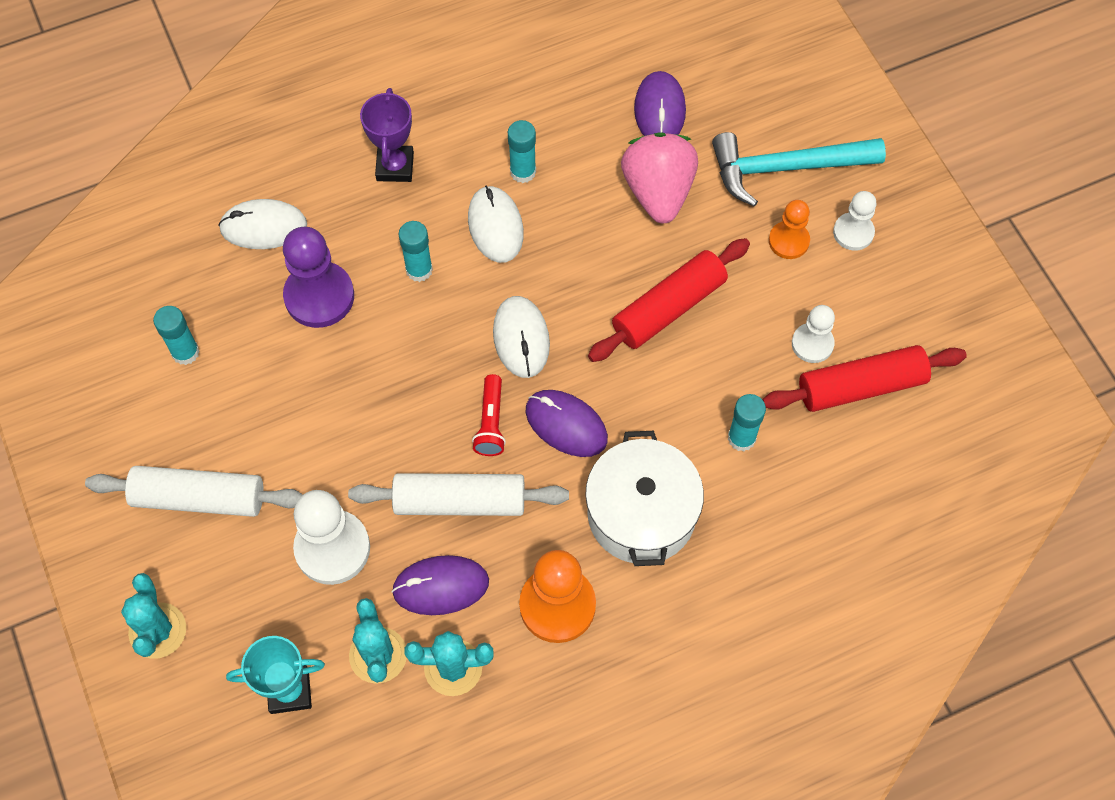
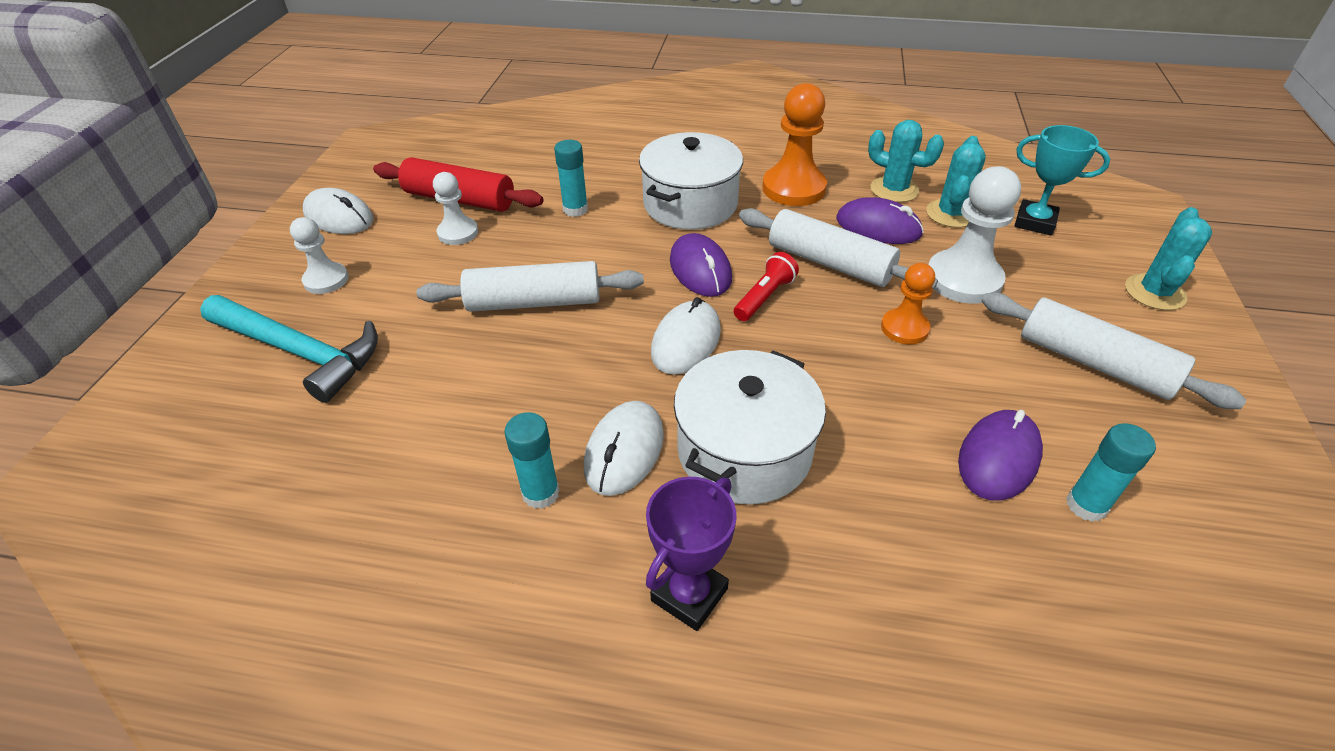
camera: 145 degrees left, 20 degrees down
(263, 227) = (924, 613): white mouse -> white mouse (339, 217)
(319, 296) = (882, 483): purple pawn -> none
(419, 270) = (744, 451): turquoise glue stick -> white pot
(658, 192) = (431, 394): pink strawberry -> none
(660, 110) = (326, 475): purple mouse -> purple mouse (998, 458)
(669, 308) = (534, 302): red rolling pin -> white rolling pin
(788, 241) = (380, 299): orange pawn -> orange pawn (904, 328)

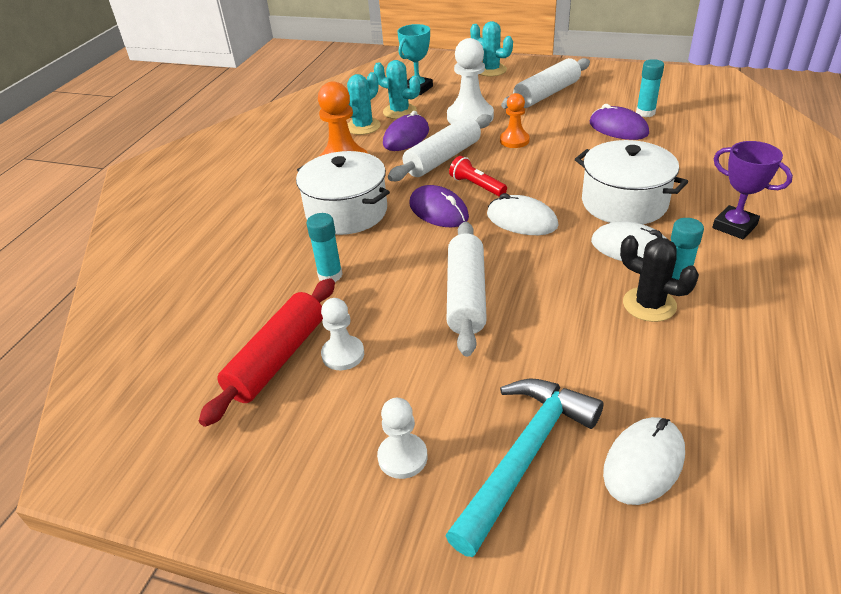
camera: 80 degrees left, 5 degrees down
(339, 217) = (270, 469): white mouse -> white mouse (643, 463)
(500, 461) = (649, 304): none -> black cactus
(700, 269) = (438, 211): purple mouse -> purple mouse turned 60 degrees clockwise

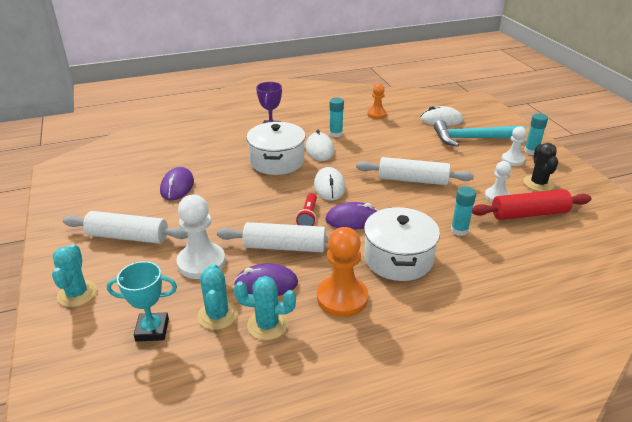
camera: 130 degrees left, 5 degrees down
(438, 211) = (352, 219): purple mouse -> purple mouse turned 75 degrees clockwise
(466, 296) = (413, 180): white rolling pin -> white rolling pin turned 45 degrees clockwise
(514, 140) = (229, 224): orange pawn -> orange pawn (376, 114)
(645, 113) = (143, 182): turquoise glue stick -> turquoise glue stick (531, 151)
(649, 304) = (358, 136): black cactus -> black cactus (538, 183)

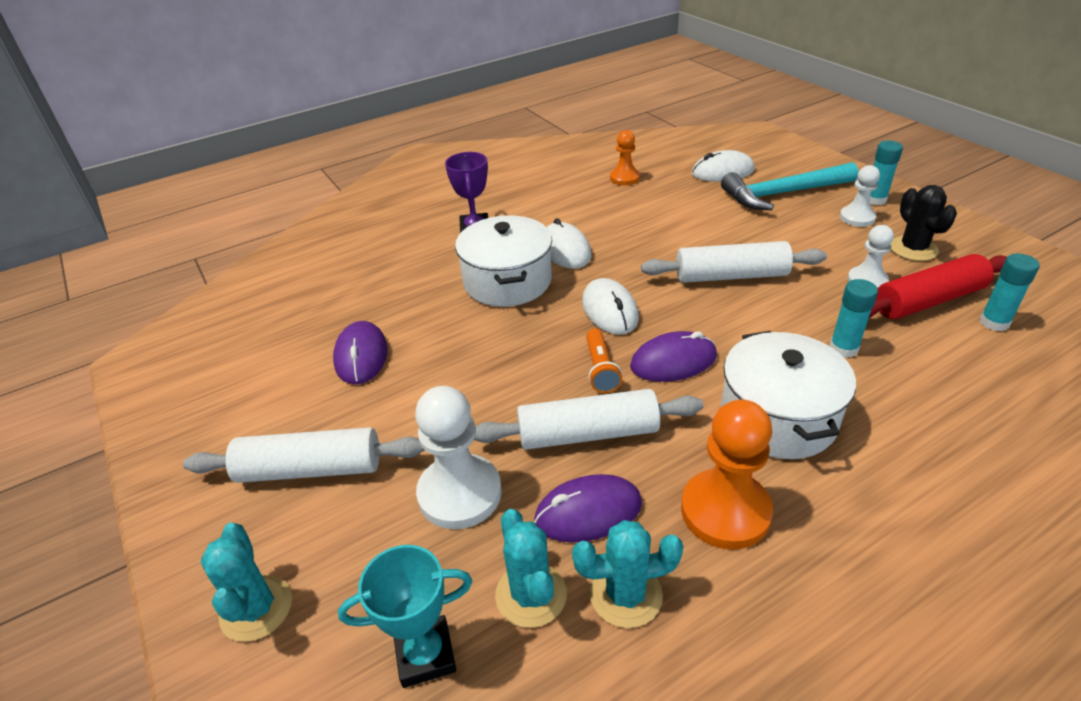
camera: 10 degrees left, 5 degrees up
(308, 216) = (600, 369): red flashlight -> orange flashlight
(336, 134) = (578, 220): turquoise glue stick -> turquoise glue stick (994, 322)

